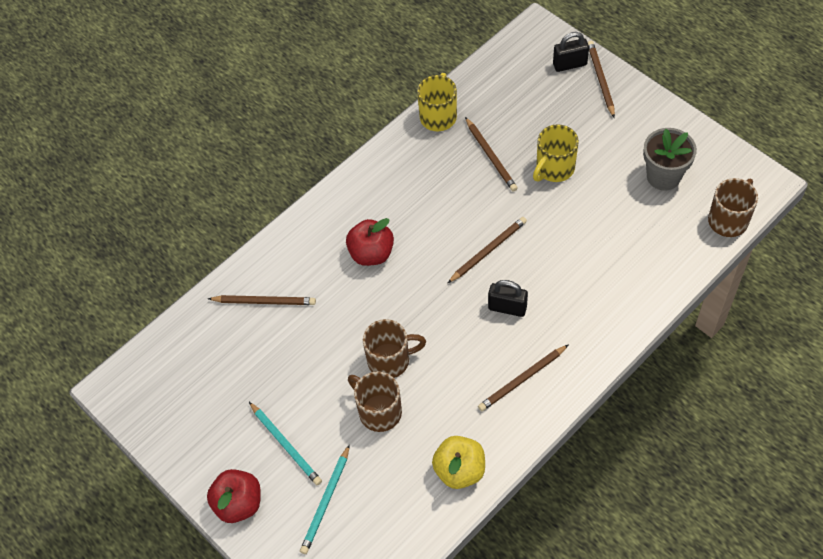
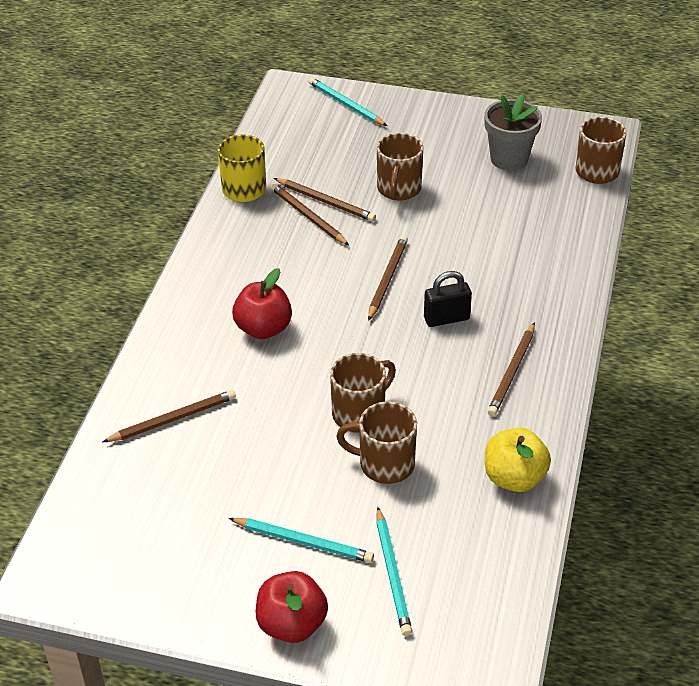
camera: 35 degrees left, 15 degrees down
(554, 168) = (399, 189): yellow mug -> brown mug
(569, 64) = (345, 104): black padlock -> turquoise pencil
(600, 79) = (385, 106): brown pencil -> brown pencil (308, 216)

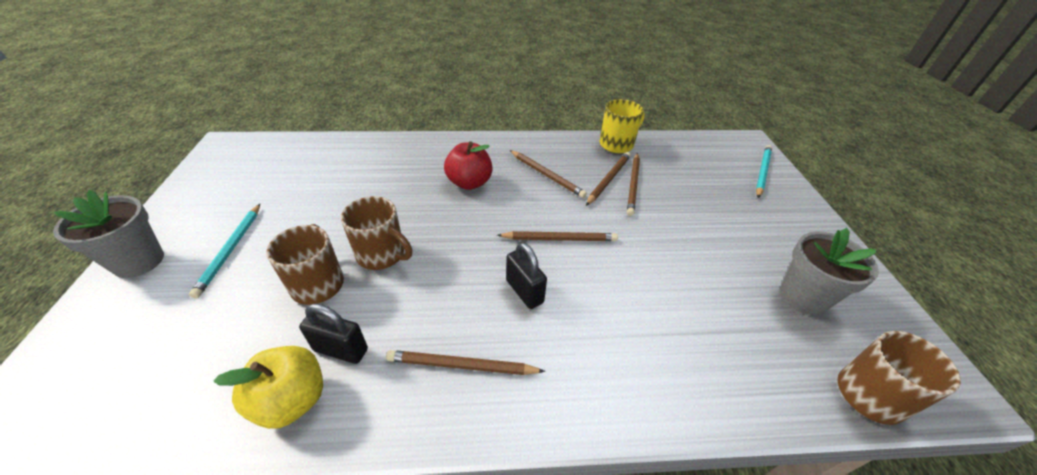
camera: 70 degrees right, 0 degrees up
(173, 419) = (366, 162): brown pencil -> brown pencil (547, 175)
(292, 624) = (139, 261): red apple -> grey flower pot
(393, 574) = (174, 317): turquoise pencil -> none
(399, 189) = (683, 223): brown mug -> none
(473, 447) = (341, 350): none -> black padlock

